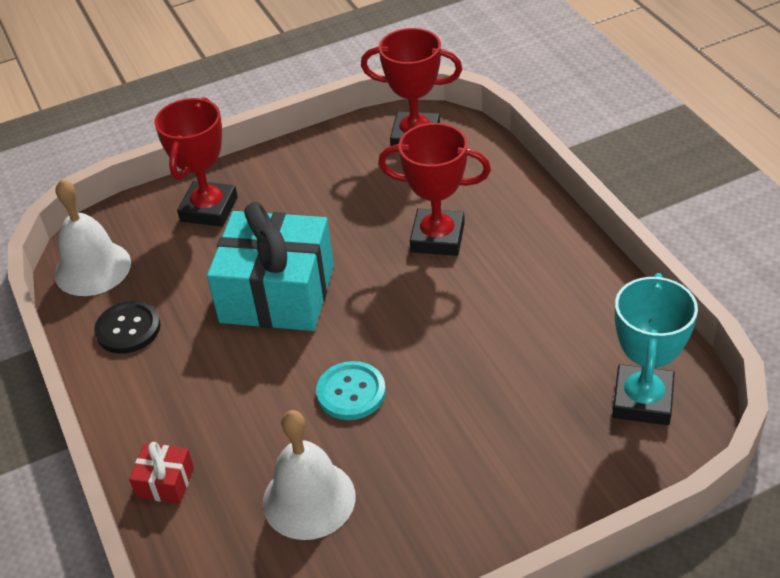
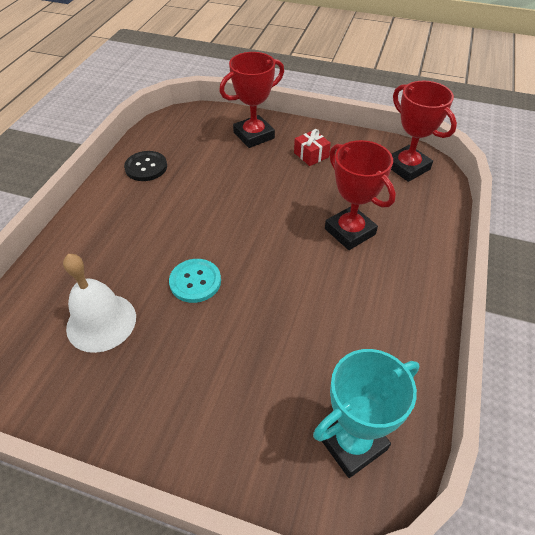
camera: 40 degrees right, 5 degrees up
(92, 268) = (170, 129): white bell -> none
(165, 482) = (61, 254): red gift -> red gift (311, 155)
(277, 293) = (230, 200): turquoise gift -> none

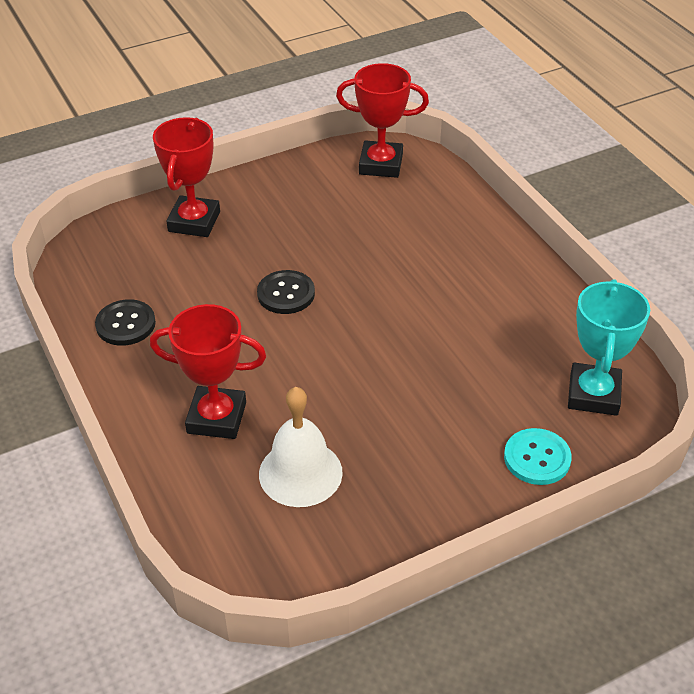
camera: 45 degrees left, 5 degrees down
(195, 281) = (333, 383): turquoise button -> turquoise button (537, 458)
(244, 207) = (286, 294): none -> black button
(311, 155) = (279, 206): red gift -> none
(350, 231) = (405, 252): red trophy -> red trophy (216, 417)

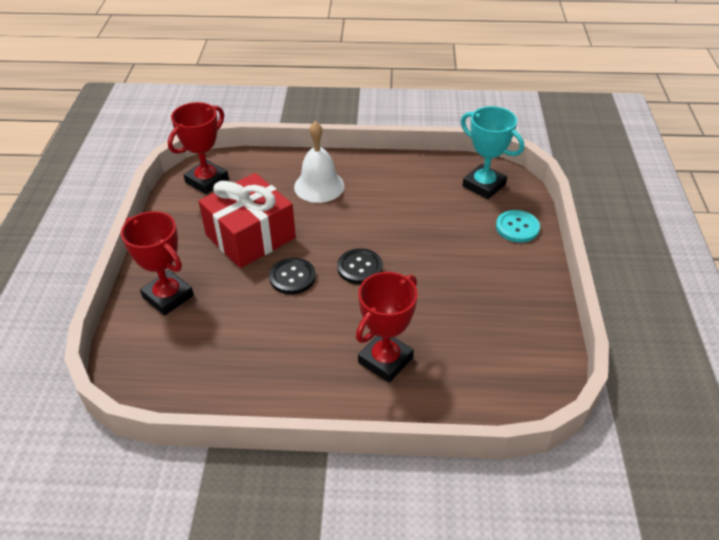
camera: 60 degrees left, 0 degrees up
(125, 324) = (246, 379): black button -> black button (360, 267)
(300, 473) = (465, 335): white bell -> white bell (319, 186)
(322, 235) = (250, 236): none -> red gift

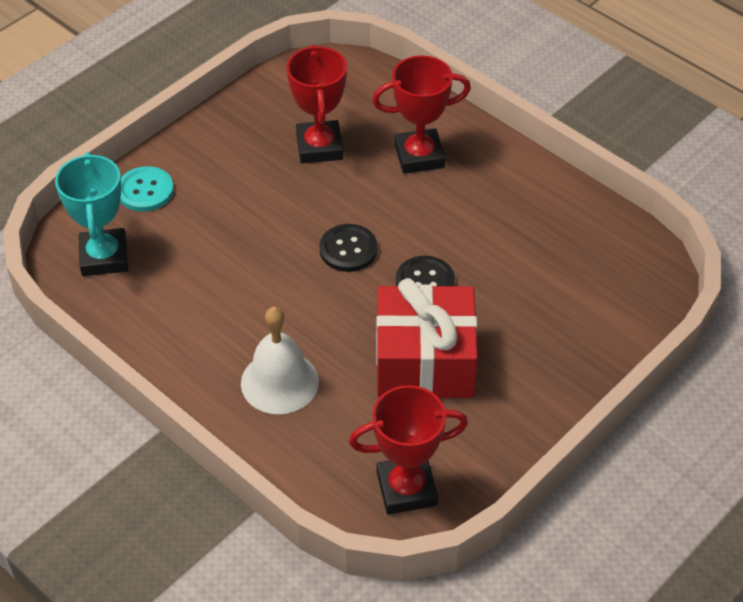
camera: 140 degrees left, 5 degrees up
(168, 296) = (570, 341): red trophy -> red trophy (319, 147)

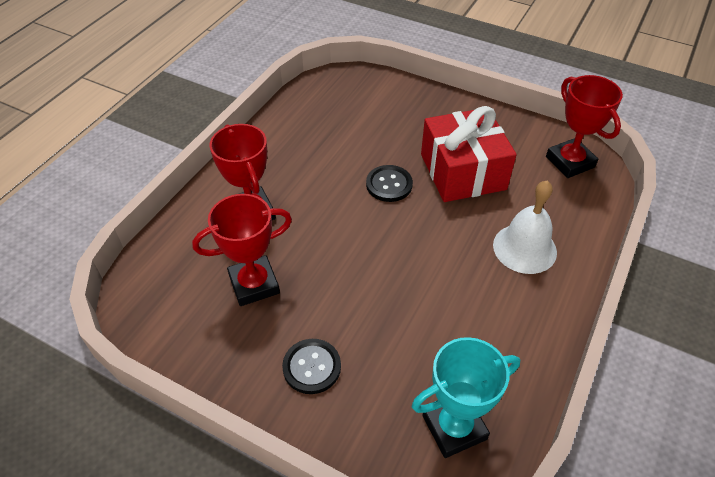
camera: 105 degrees left, 0 degrees up
(145, 191) = (351, 419): turquoise button -> none
(348, 249) = (373, 236): black button -> black button (312, 367)

